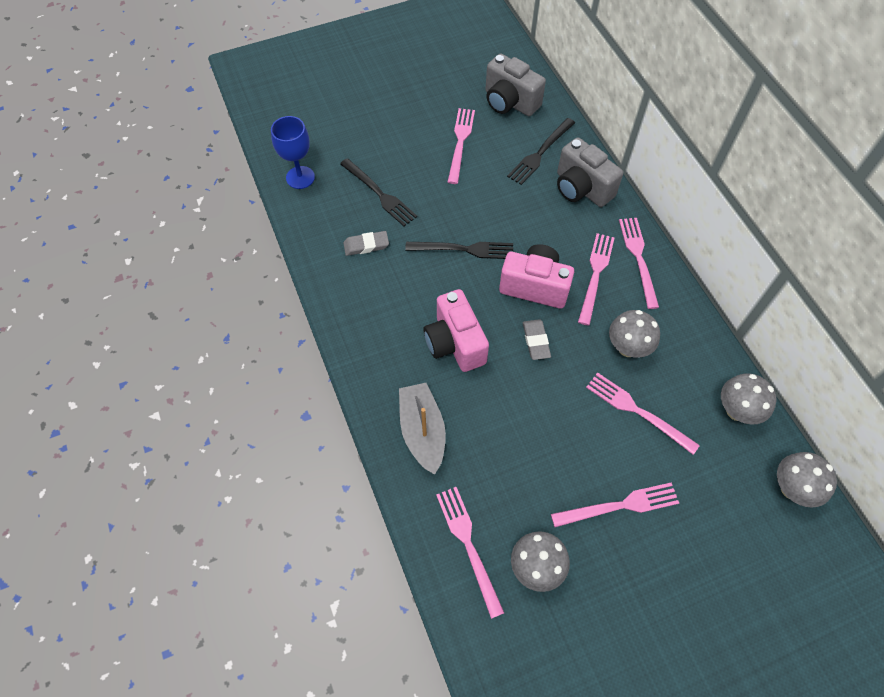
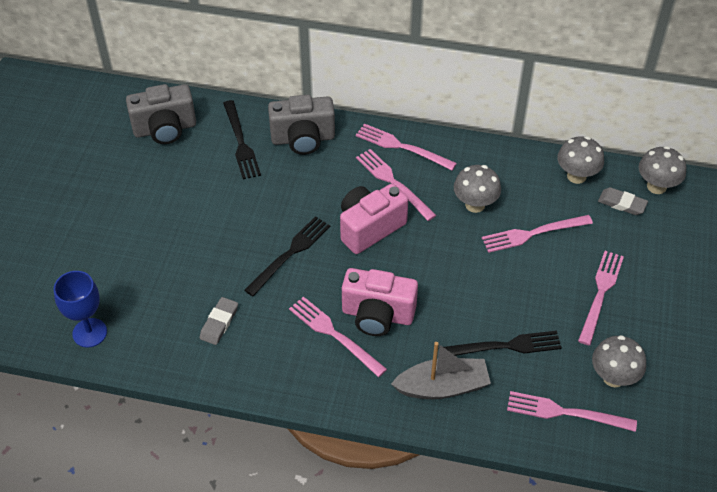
camera: 55 degrees left, 10 degrees down
(379, 194) = (171, 281): black fork -> black fork (504, 346)
(422, 431) = (442, 387): grey boat -> grey boat turned 150 degrees clockwise
(460, 142) = (173, 189): pink fork -> pink fork (334, 334)
(536, 341) = (421, 259): grey eraser -> grey eraser (622, 203)

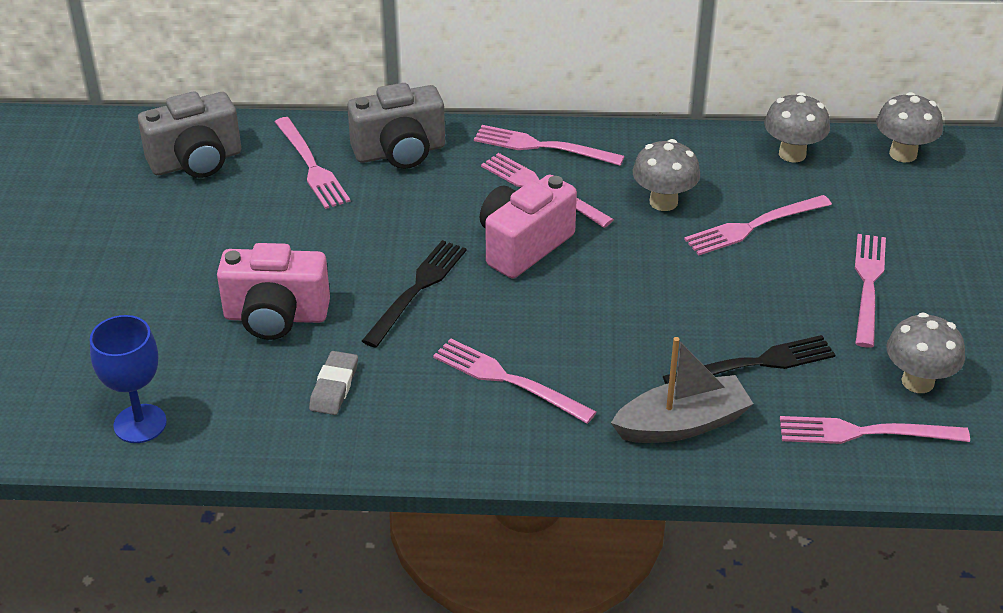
camera: 10 degrees left, 10 degrees down
(240, 142) = (311, 166): black fork -> pink fork
(377, 315) = (564, 348): pink camera -> pink camera (276, 317)
(622, 203) = (863, 178): grey eraser -> none

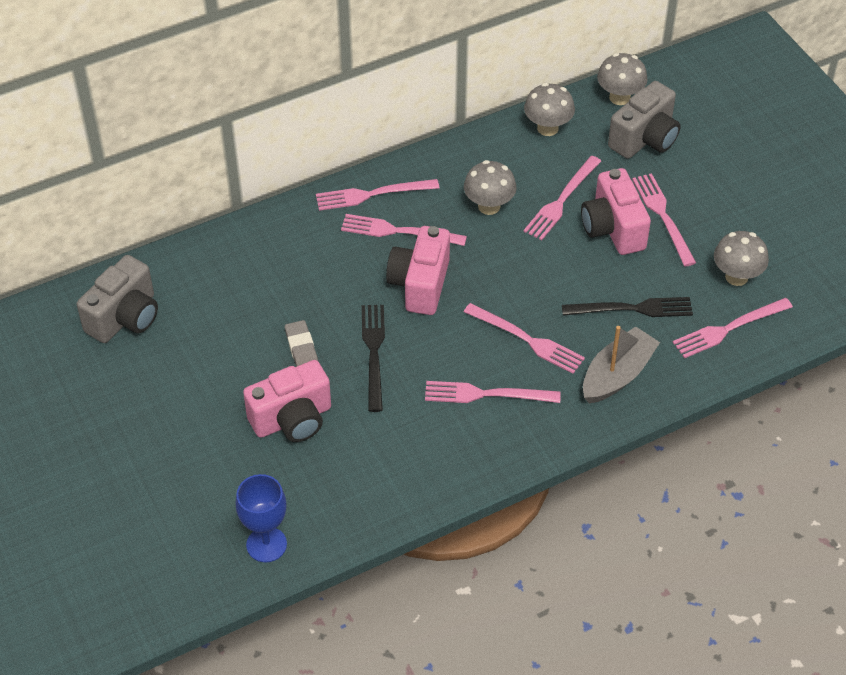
camera: 30 degrees left, 10 degrees up
(311, 166) = (216, 283): pink fork -> pink fork (527, 340)
(334, 387) = (376, 454): grey eraser -> grey eraser (301, 348)
(400, 152) = (273, 243): grey camera -> grey camera (645, 139)
(755, 364) = (632, 309): black fork -> black fork turned 45 degrees clockwise
(795, 275) = (613, 228): none -> pink camera

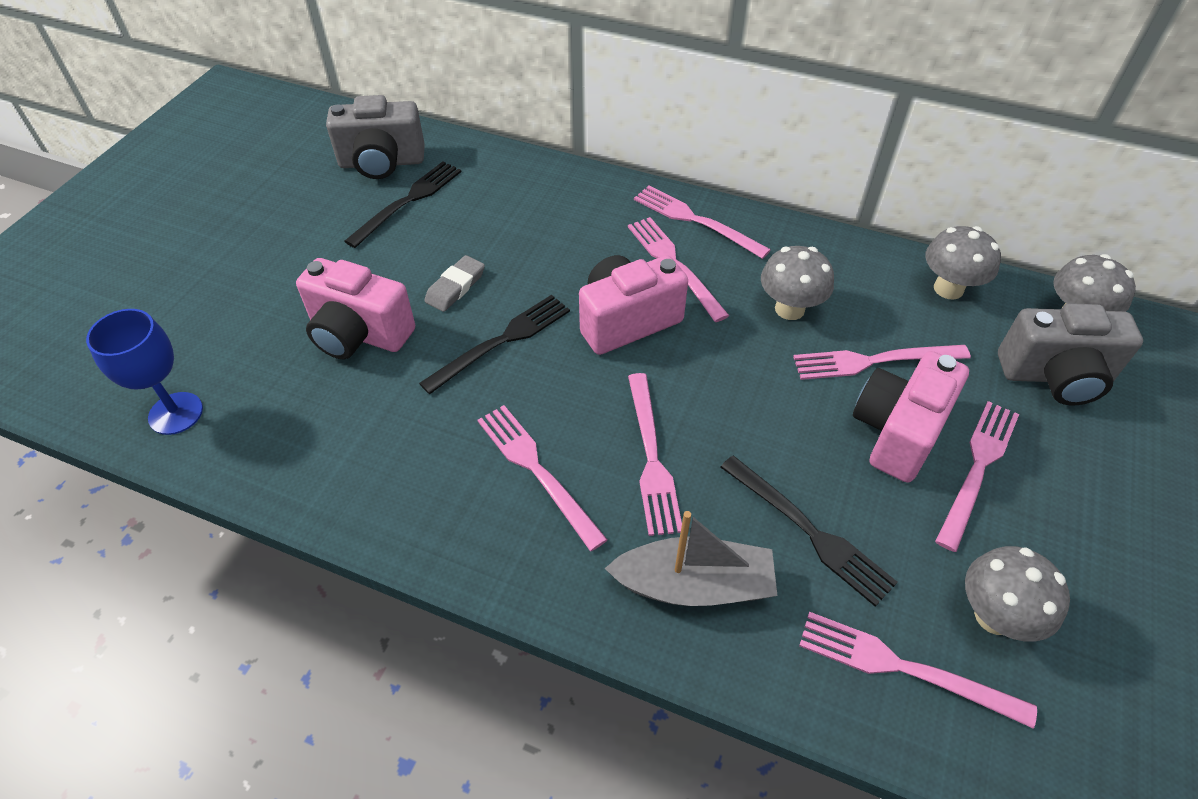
camera: 50 degrees right, 0 degrees up
(187, 326) = (408, 201): none -> black fork

